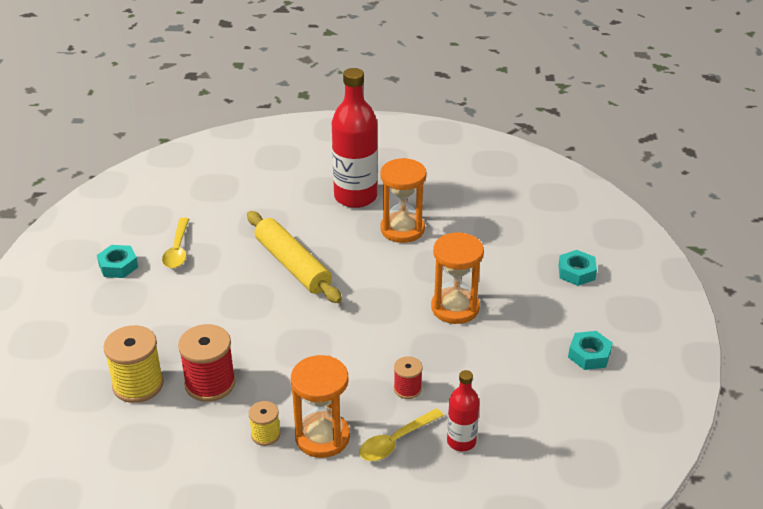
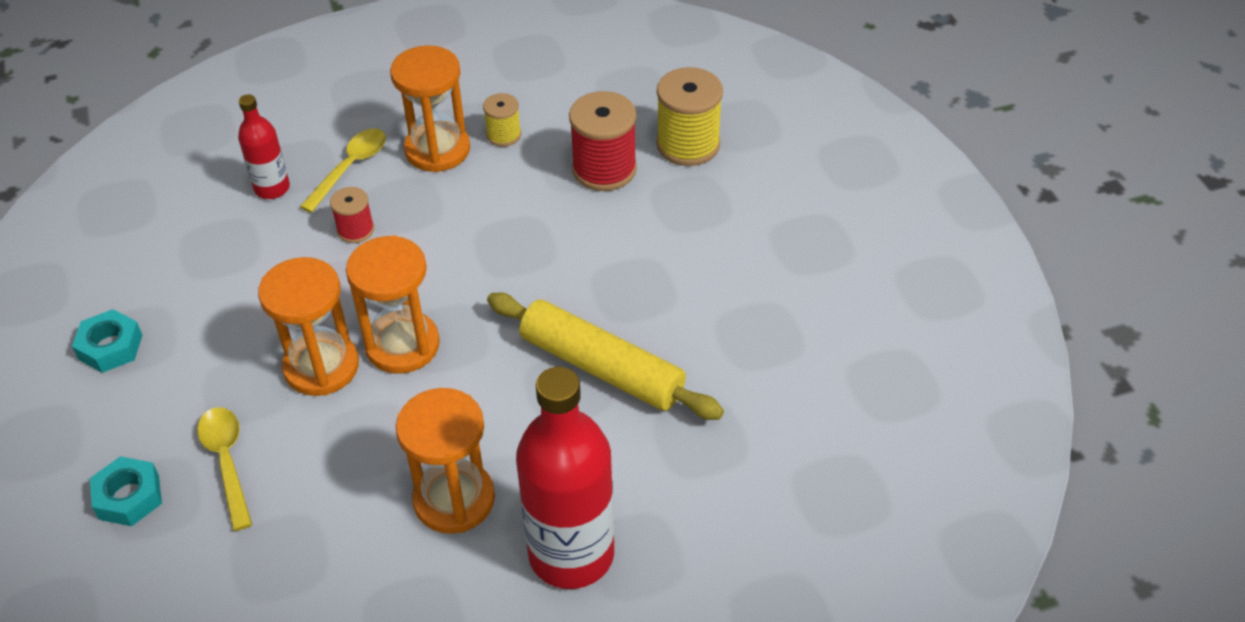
camera: 160 degrees right, 10 degrees up
(118, 266) = (857, 287): turquoise nut -> none
(177, 250) = (795, 341): yellow spoon -> yellow spoon (227, 462)
(402, 307) = (402, 345): none -> orange hourglass

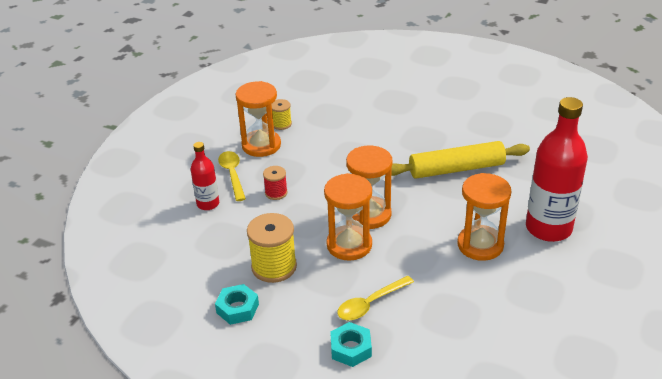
camera: 45 degrees left, 10 degrees down
(227, 462) = (370, 304): yellow spoon -> yellow spoon turned 60 degrees counterclockwise
(604, 169) = (343, 110): red spool -> none
(688, 145) = (361, 85): yellow spool -> yellow spool (274, 267)

